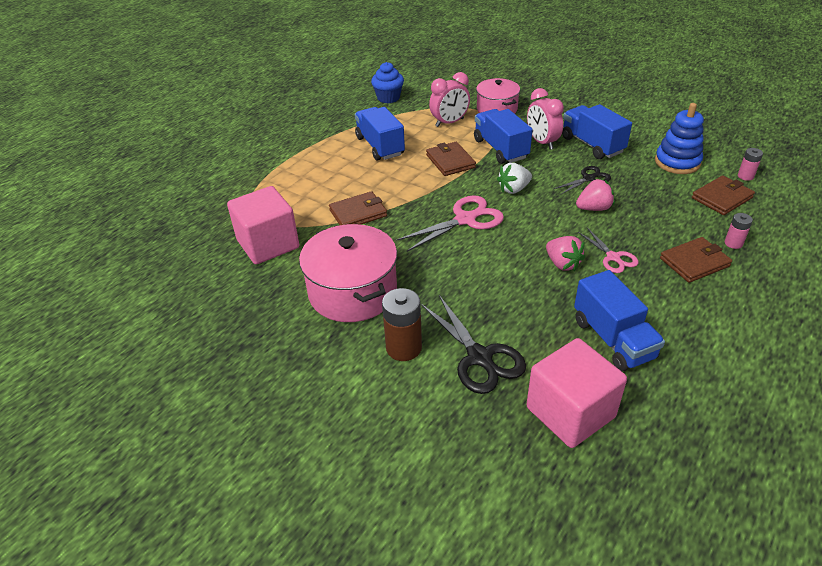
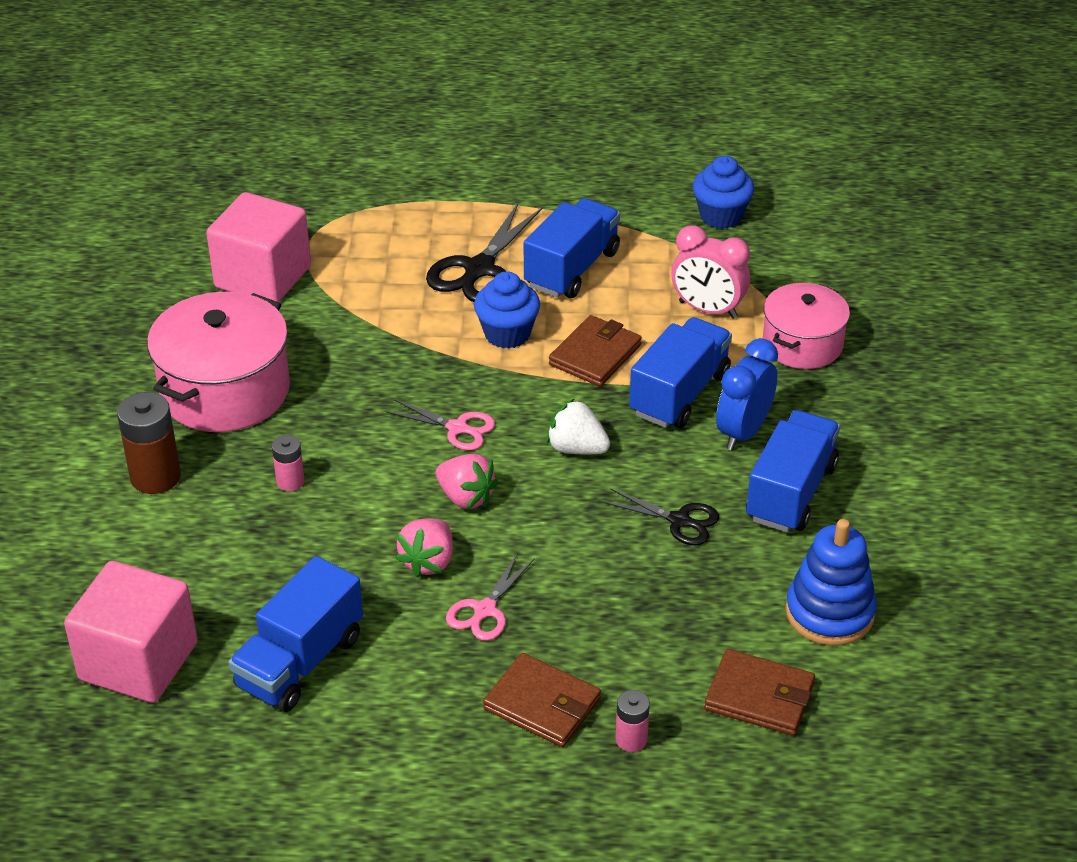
camera: 55 degrees right, 0 degrees up
(358, 213) = (389, 322): brown wallet -> none
(408, 180) = (507, 334): none -> blue cupcake
(466, 219) = (458, 428): pink scissors -> pink scissors, size x0.60
(480, 358) = (181, 549): black scissors -> black scissors (479, 270)
(542, 142) = (743, 432): pink clock -> blue clock
(594, 208) = (598, 552): pink strawberry -> pink strawberry (466, 497)
(745, 176) = (861, 713): pink battery -> pink battery (290, 482)

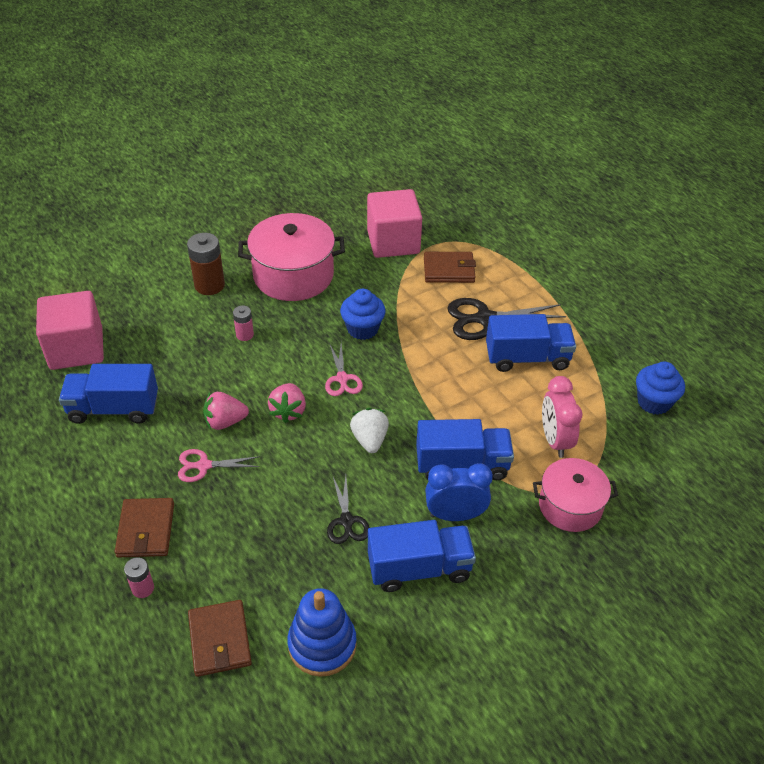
camera: 55 degrees right, 5 degrees up
(507, 334) = (441, 359): blue cupcake -> blue cupcake (362, 329)
(595, 355) = (460, 407): brown wallet -> brown wallet (449, 270)

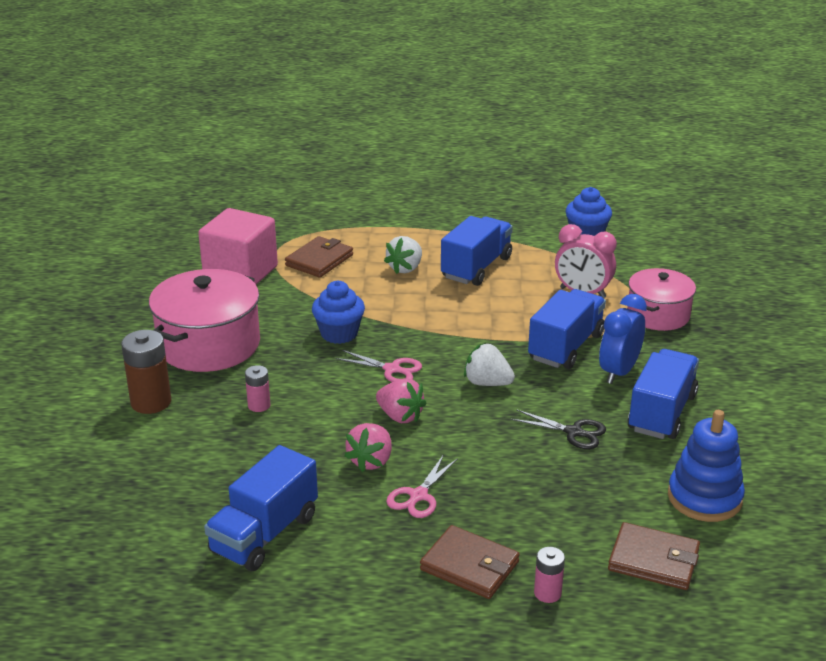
camera: 55 degrees left, 15 degrees down
(76, 349) = (129, 533): pink cube -> none
(484, 319) = (405, 268): black scissors -> white strawberry

